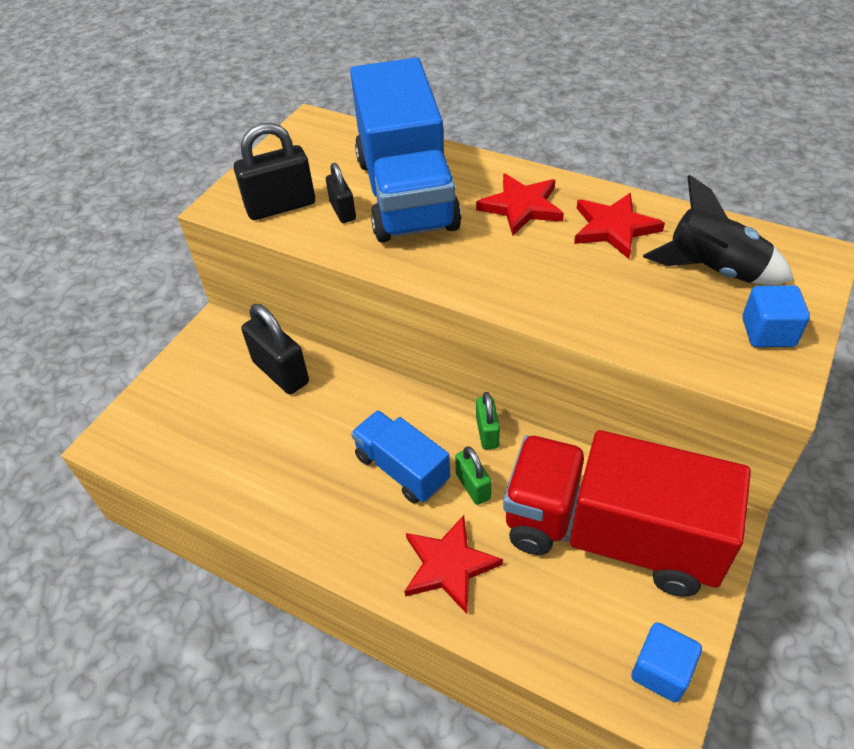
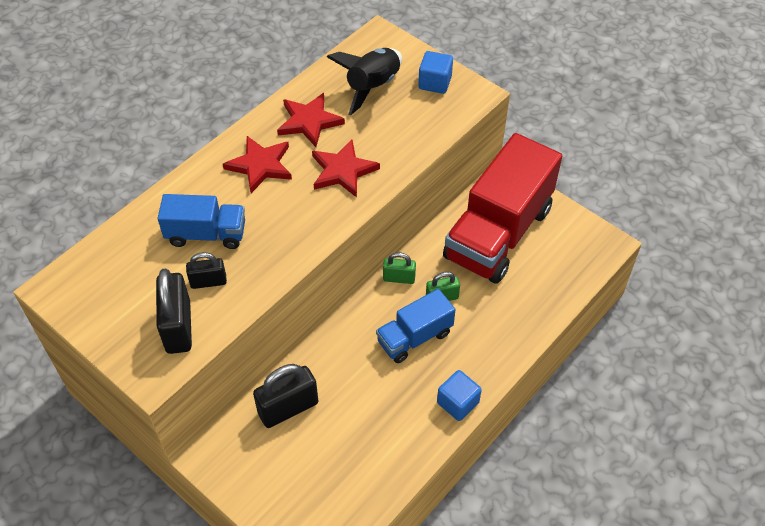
camera: 80 degrees left, 5 degrees up
(406, 193) = (206, 234): blue truck -> blue truck, size x0.52
(449, 565) = (499, 325): red star -> red star (343, 171)
(661, 671) = (588, 237): blue cube -> blue cube (457, 403)

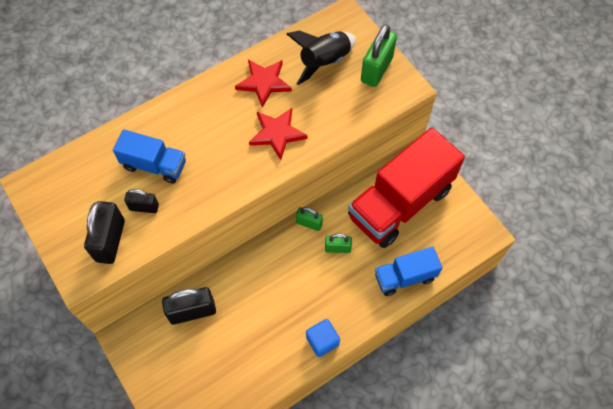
camera: 15 degrees right, 10 degrees up
(260, 166) = (213, 114): red star -> none
(414, 337) = (306, 277): blue truck -> blue truck (405, 277)
(435, 83) = (376, 69): blue cube -> green padlock

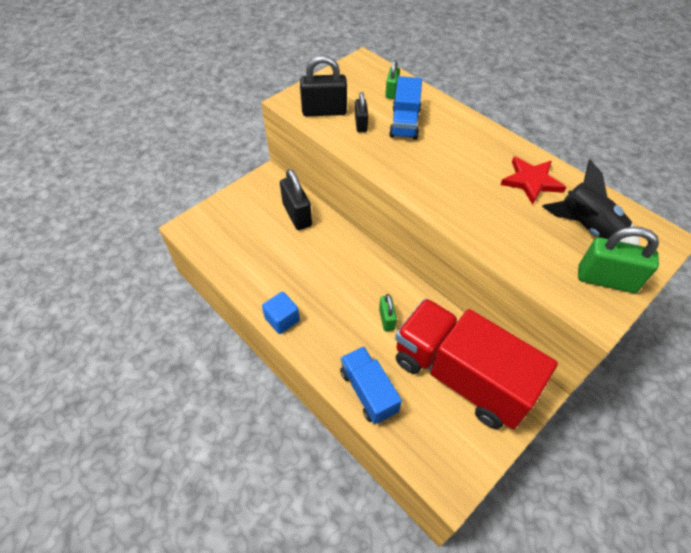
camera: 80 degrees right, 10 degrees down
(277, 133) = (474, 201): red star -> none
(309, 223) = (408, 289): green padlock -> green padlock (391, 92)

